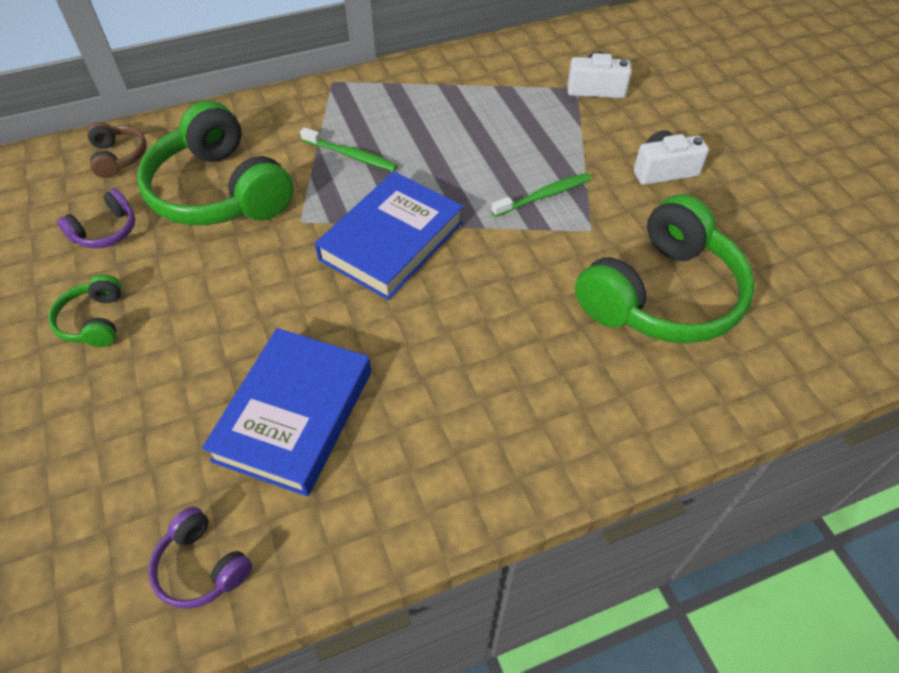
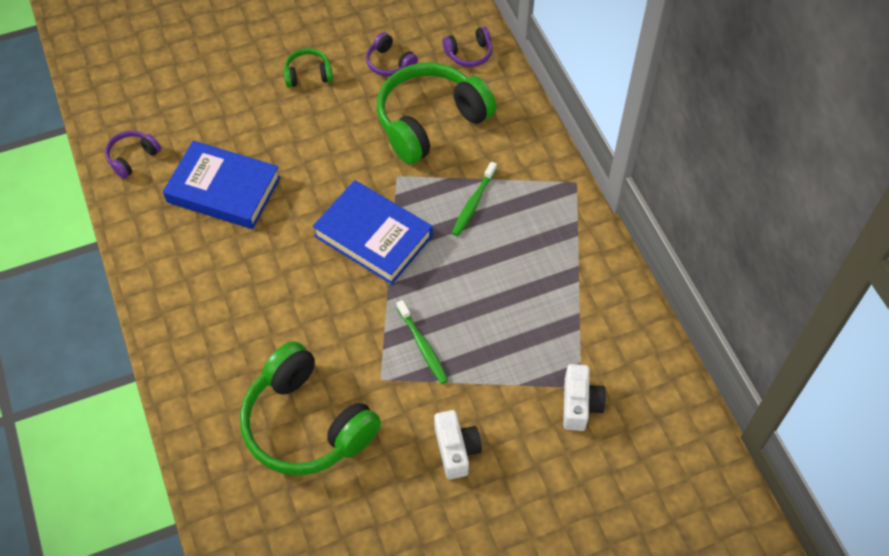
camera: 90 degrees right, 5 degrees up
(119, 157) = (469, 54): brown headphones -> purple headphones

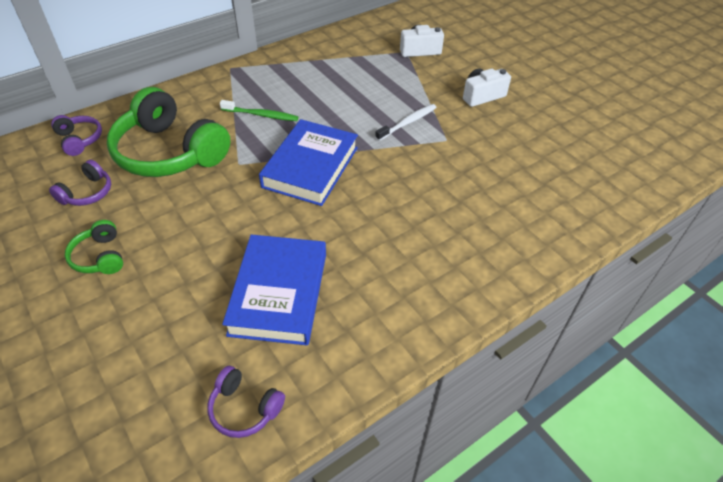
camera: 105 degrees left, 10 degrees down
(307, 424) = (507, 173): green headphones -> none
(423, 346) = (407, 123): green toothbrush -> white toothbrush

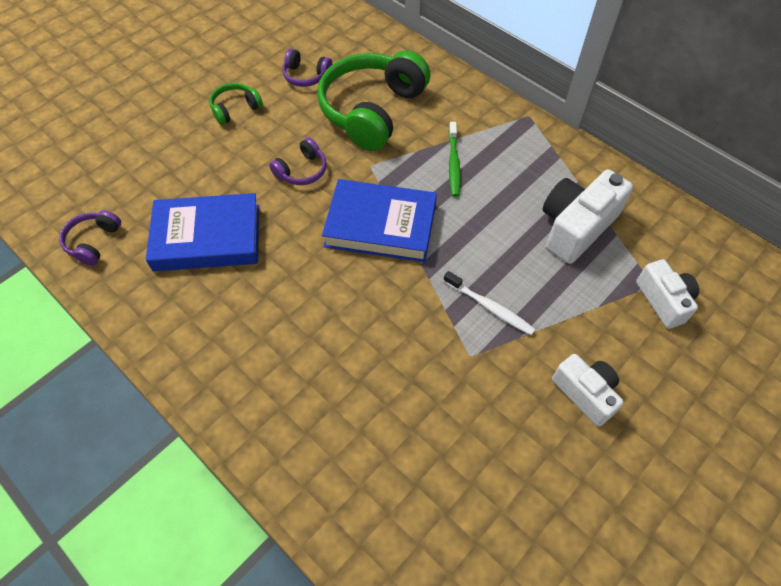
camera: 80 degrees right, 10 degrees up
(79, 140) = (372, 47): purple headphones -> purple headphones (302, 171)
(349, 70) = (576, 227): none -> white camera

